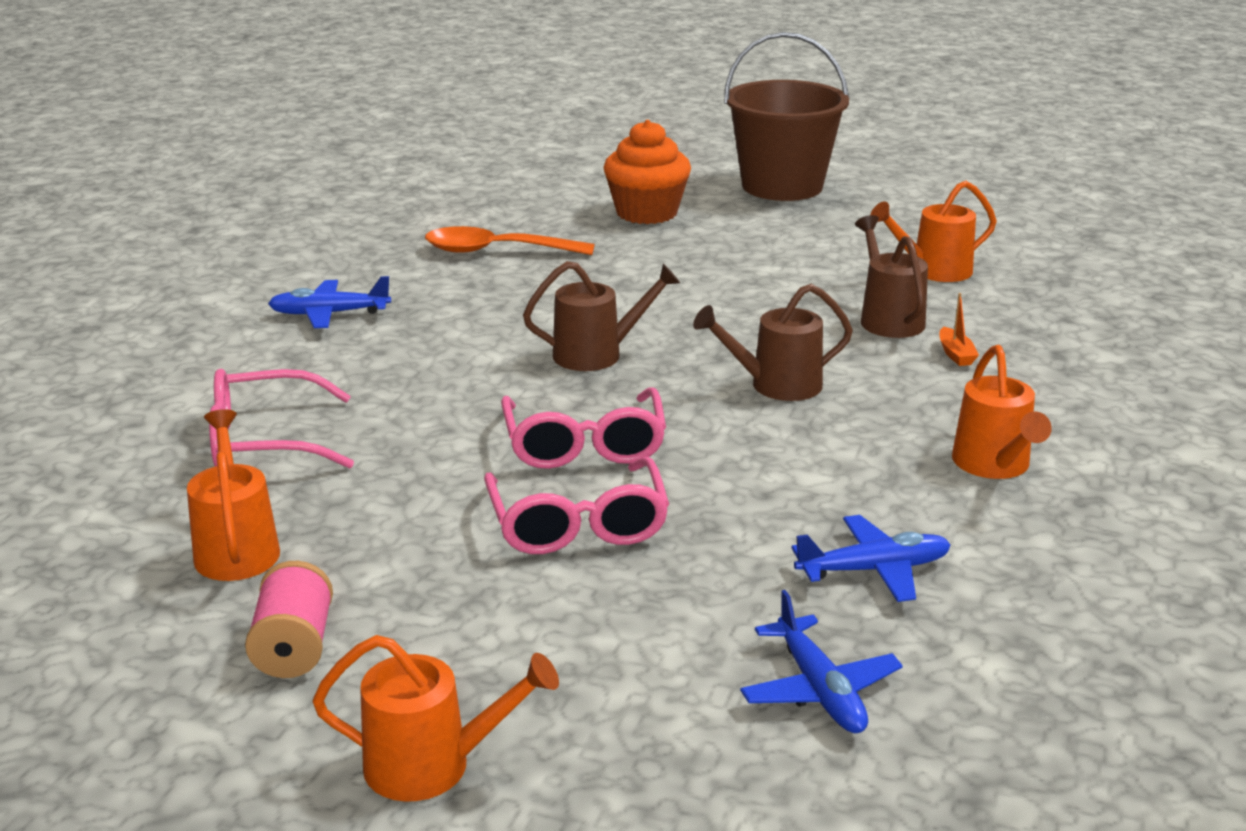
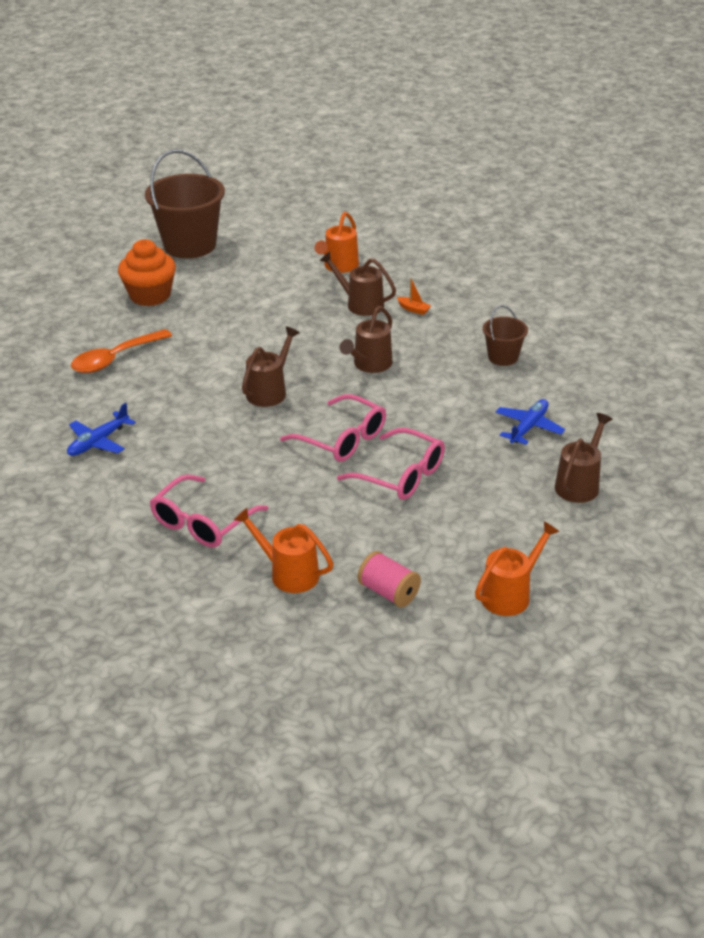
camera: 45 degrees left, 10 degrees up
(819, 690) = (579, 484): blue plane -> brown watering can
(994, 466) = (503, 357): orange watering can -> brown bucket

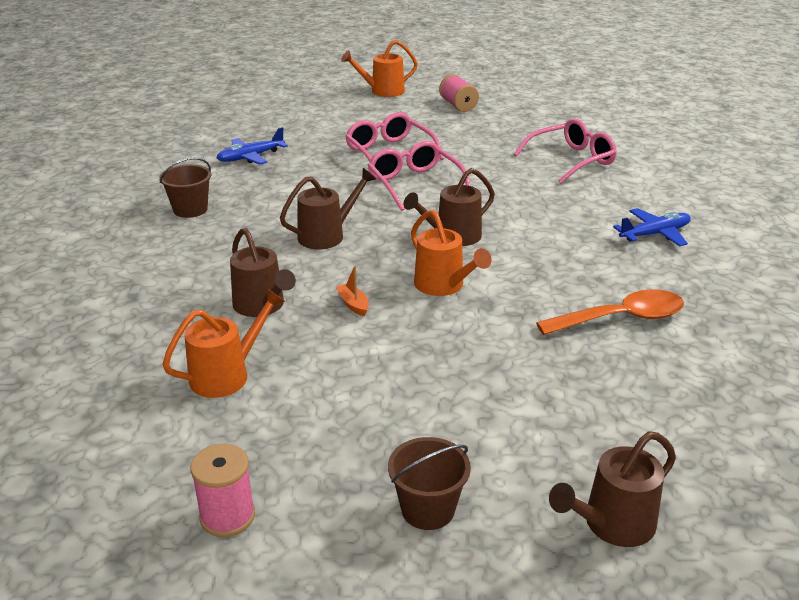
camera: 155 degrees left, 5 degrees down
(150, 295) = (543, 409): orange cupcake -> none
(190, 245) = (428, 509): brown bucket -> brown bucket, size x0.50
(278, 222) = (227, 516): none -> pink spool
(288, 573) = (520, 125): orange watering can -> orange watering can (443, 286)
(413, 309) = (209, 281): orange boat -> orange boat (353, 304)
(579, 484) = (265, 122): brown watering can -> brown watering can (611, 525)

